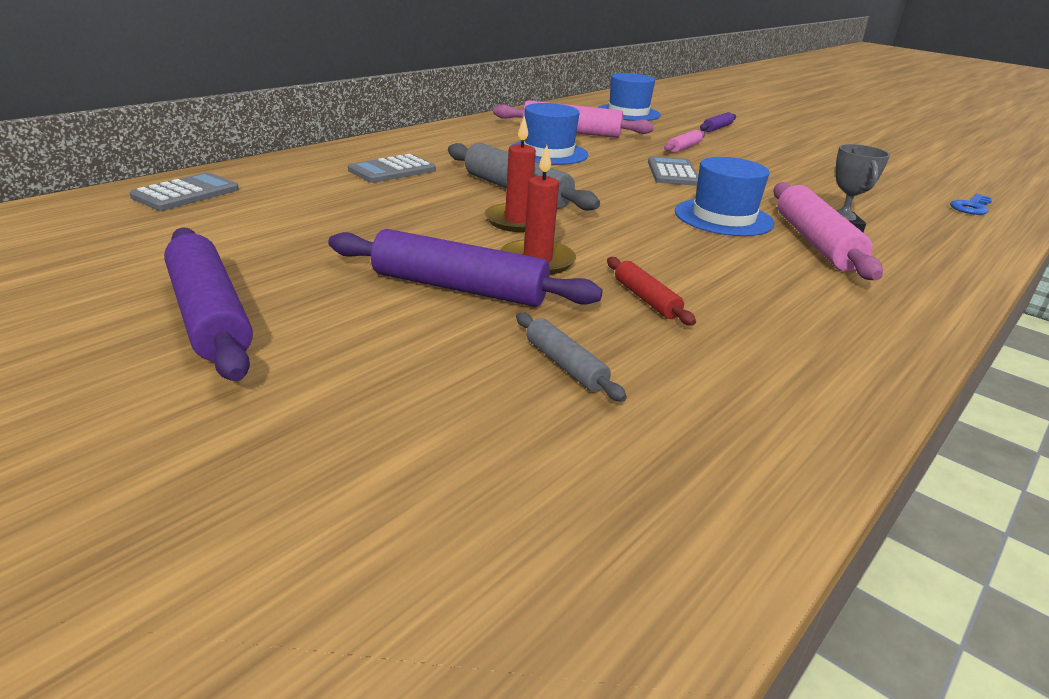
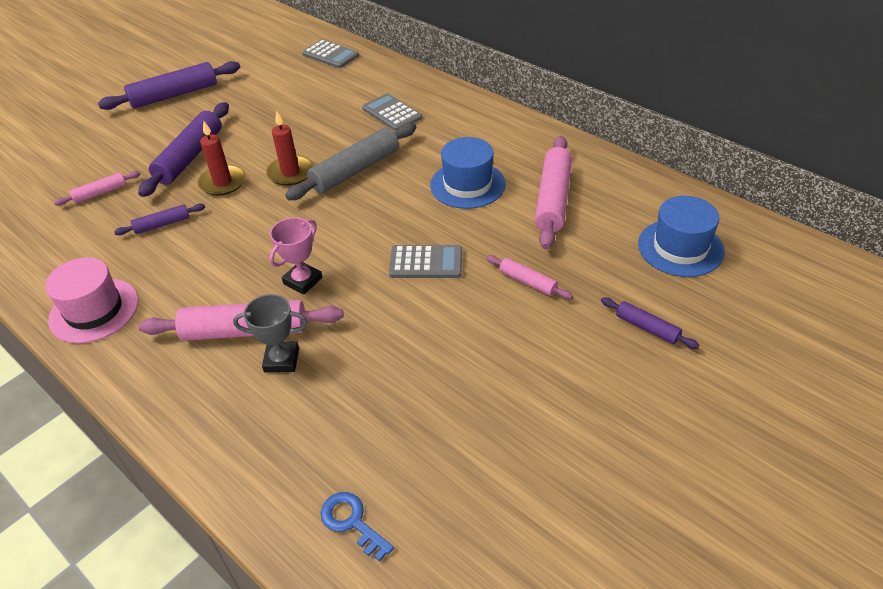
camera: 95 degrees right, 15 degrees up
(565, 365) = (100, 193): grey rolling pin -> pink rolling pin
(646, 299) = (162, 224): red rolling pin -> purple rolling pin
(723, 217) = (302, 281): blue hat -> pink trophy
(853, 335) = (94, 310): none -> pink hat

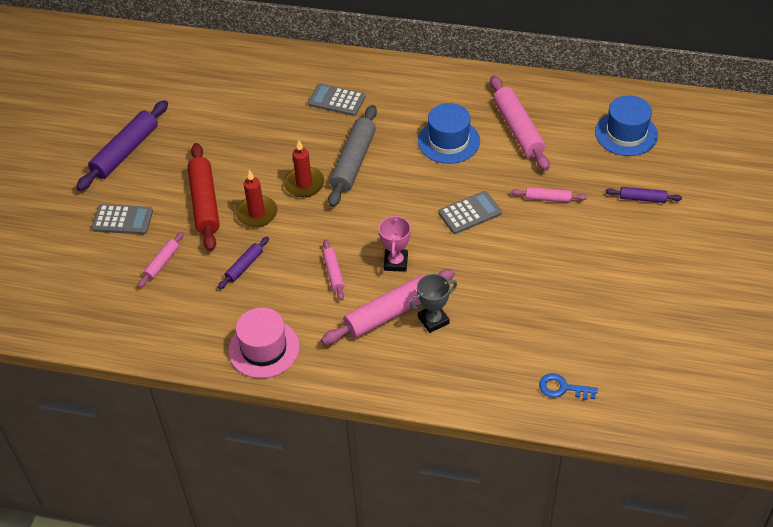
camera: 30 degrees left, 5 degrees up
(190, 157) = (205, 203): purple rolling pin -> red rolling pin
(233, 265) = (333, 273): none -> pink rolling pin
(330, 55) = (229, 61): grey calculator -> grey calculator (122, 220)

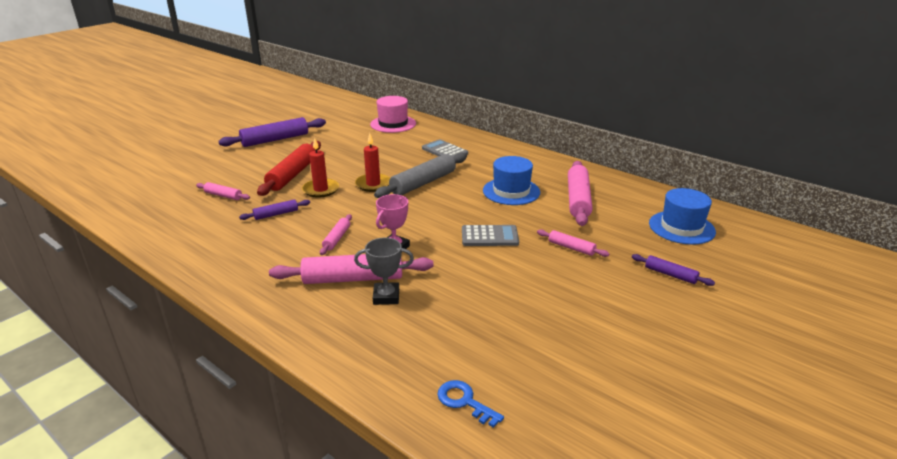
camera: 25 degrees right, 20 degrees down
(122, 220) = (229, 168): grey calculator -> none
(162, 263) = (223, 195): pink rolling pin -> pink rolling pin turned 60 degrees clockwise
(264, 348) = (226, 266): pink hat -> pink hat (393, 124)

